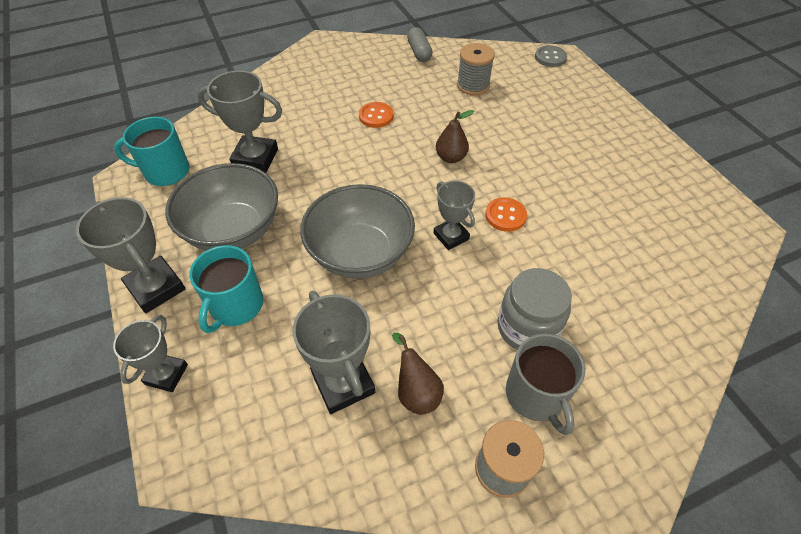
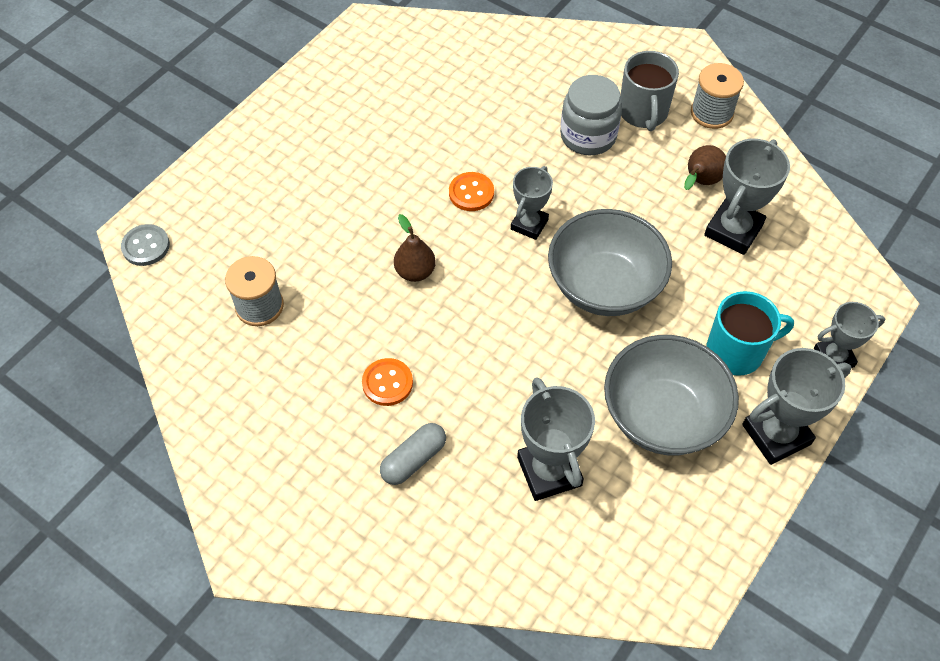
camera: 120 degrees left, 5 degrees up
(156, 288) = (776, 434): grey trophy -> grey trophy turned 45 degrees clockwise
(165, 172) = (641, 559): turquoise mug -> none
(419, 52) = (210, 404): grey capsule -> grey capsule (414, 459)
(535, 395) = (643, 112): grey mug -> grey mug turned 135 degrees clockwise

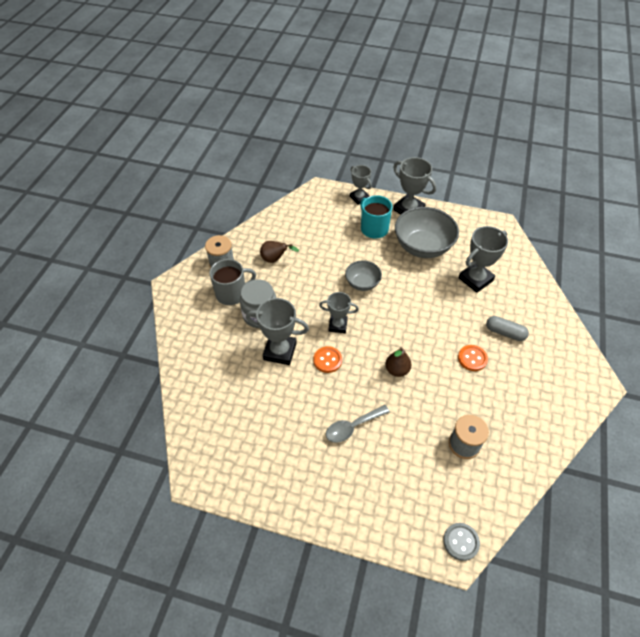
camera: 110 degrees left, 5 degrees down
(352, 188) = (352, 427): none -> grey spoon
(604, 286) = (362, 283): grey bowl -> grey bowl, size x0.55
(733, 230) = (302, 241): grey trophy -> grey trophy (280, 351)

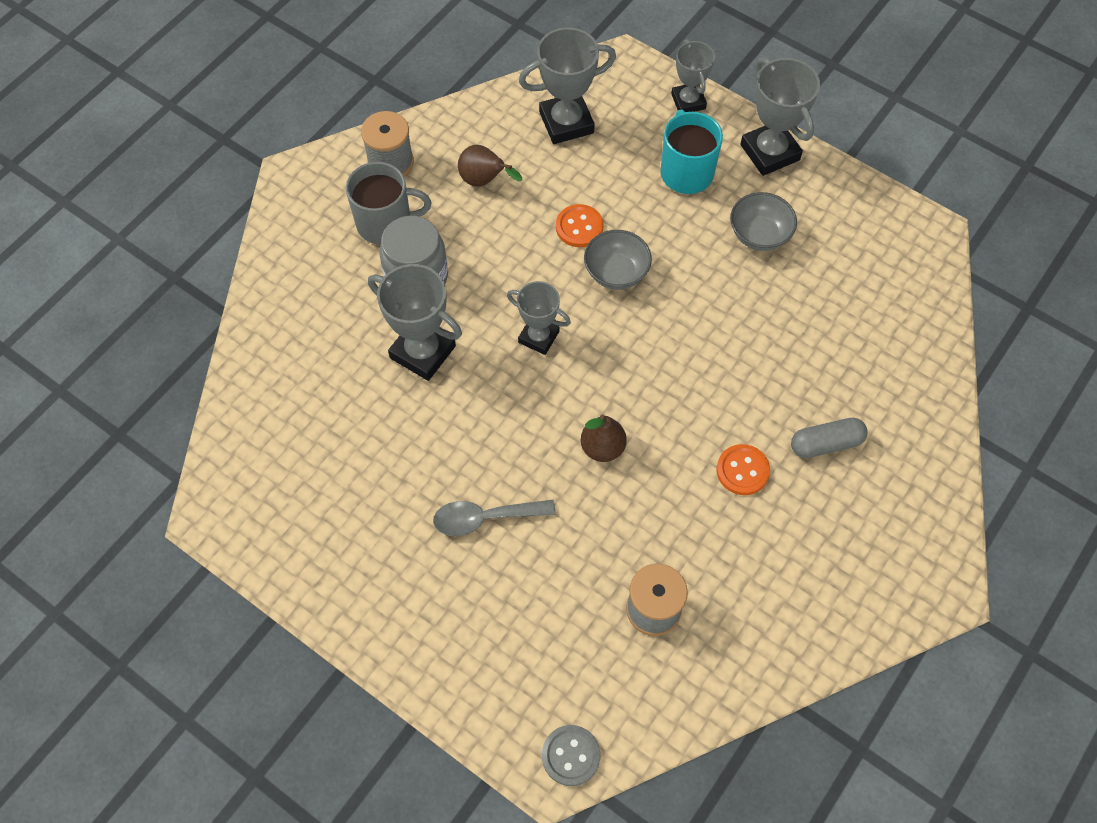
camera: 20 degrees right, 10 degrees up
(327, 360) = (494, 393): orange button -> orange button (579, 227)
(422, 247) = (759, 235): grey bowl -> grey bowl, size x0.55
(475, 279) = (825, 328): grey trophy -> grey trophy (566, 123)
(505, 332) = (826, 443): grey capsule -> grey capsule turned 60 degrees counterclockwise

